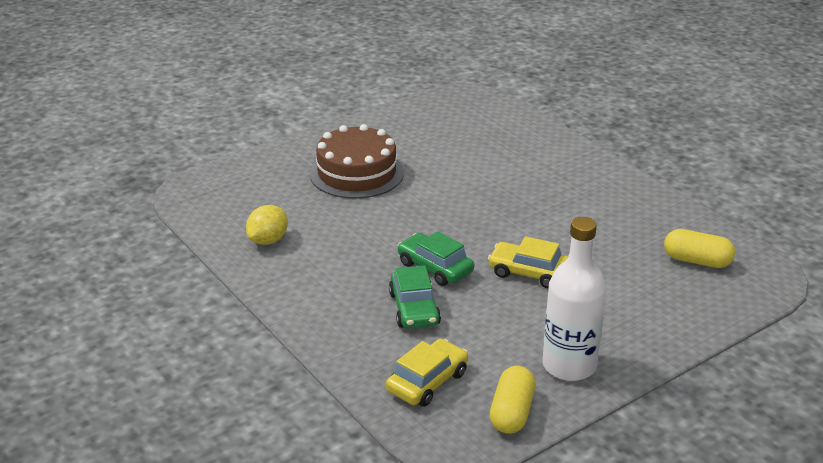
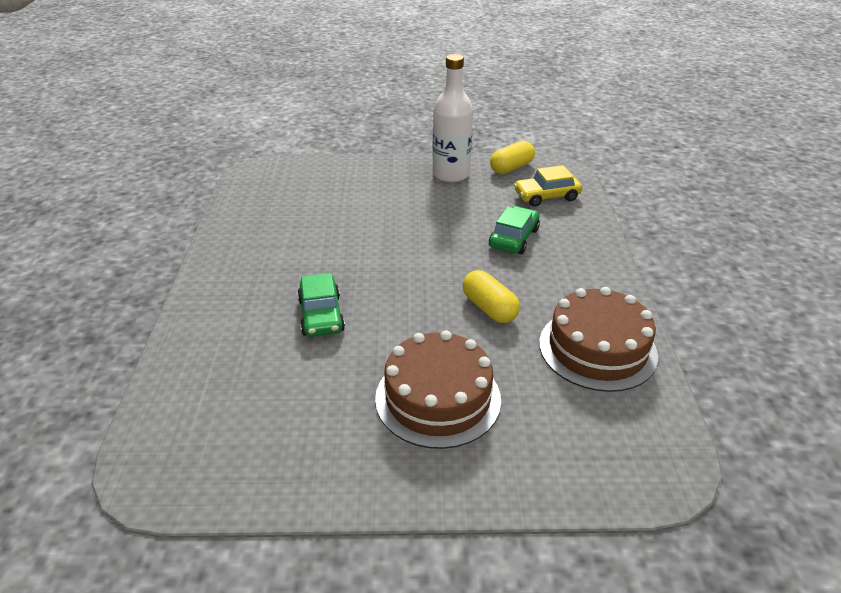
camera: 145 degrees left, 5 degrees up
(268, 240) = (597, 349): yellow lemon -> brown cake
(435, 267) = (466, 260): green car -> green car (321, 315)
(529, 272) = (401, 229): yellow car -> none
(697, 261) = (280, 193): yellow capsule -> yellow capsule (489, 308)

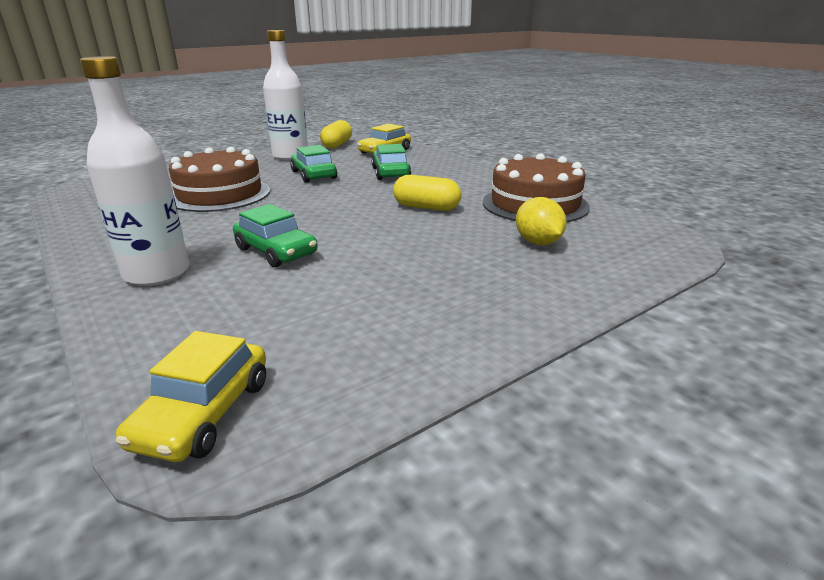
camera: 35 degrees left, 10 degrees down
(162, 451) = (203, 413): none -> yellow car
(232, 305) = (157, 273): none -> white bottle
(438, 398) = (462, 263): brown cake -> brown cake (219, 194)
(442, 215) = (314, 175): none -> green car
(531, 405) = (538, 242): none -> yellow lemon

